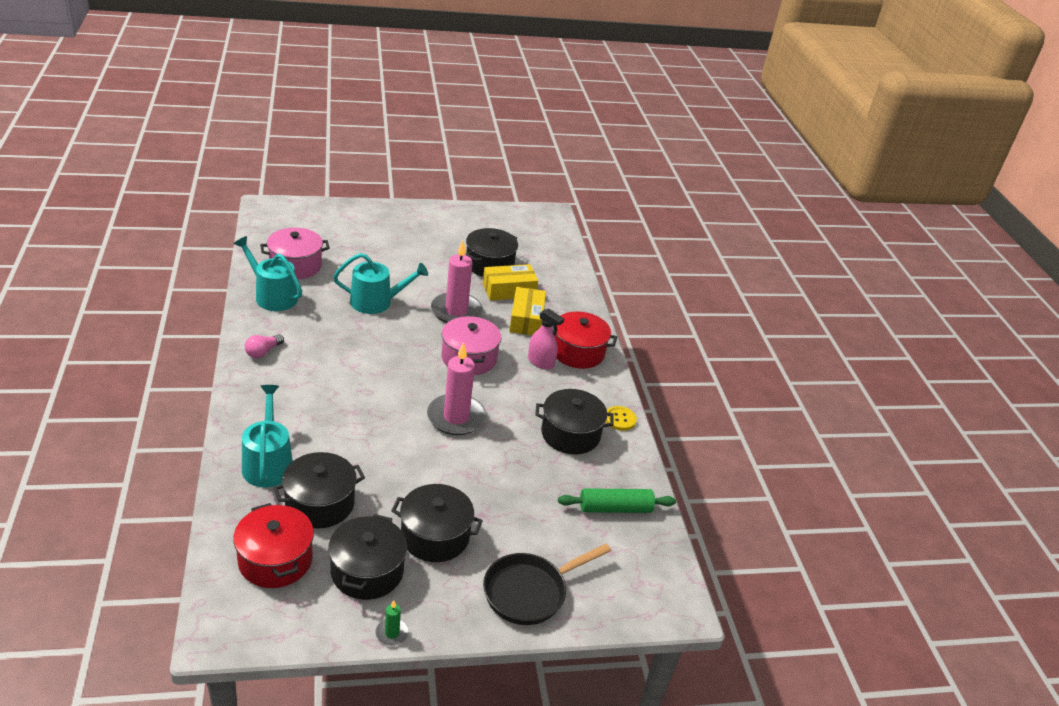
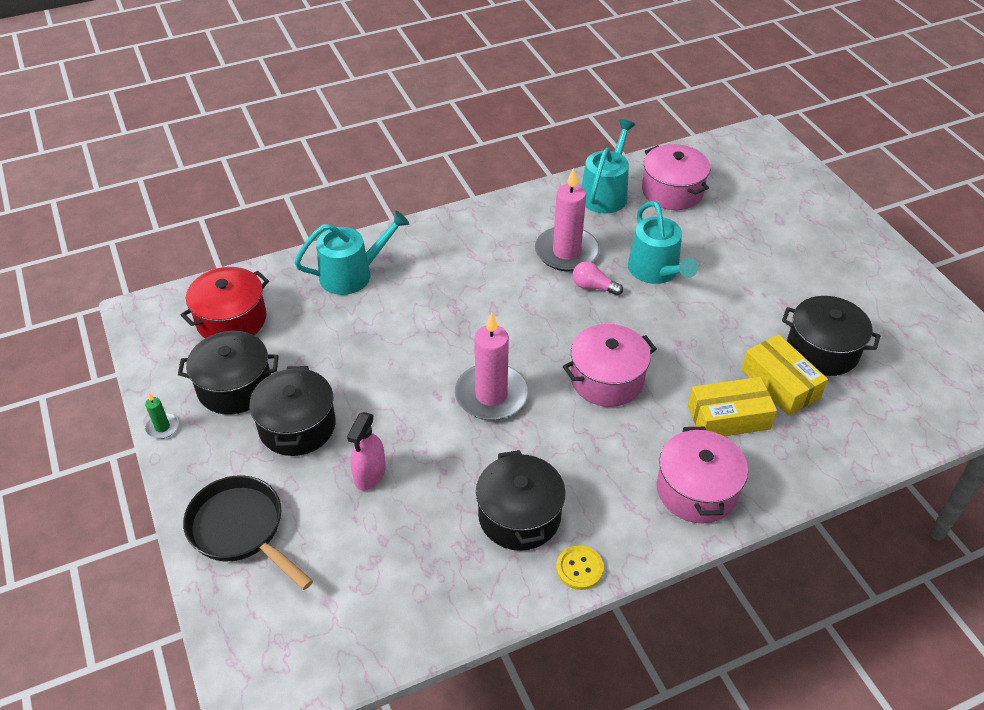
camera: 80 degrees right, 10 degrees up
(263, 352) = (510, 217): pink light bulb -> pink light bulb (593, 287)
(320, 503) = (312, 326): black pot -> none
(456, 311) = (692, 343): pink candle -> pink candle (566, 252)
(541, 362) = (646, 453): pink spray bottle -> pink spray bottle (370, 474)
(578, 352) = (696, 490): red pot -> pink pot
(615, 508) = (402, 593): green rolling pin -> none

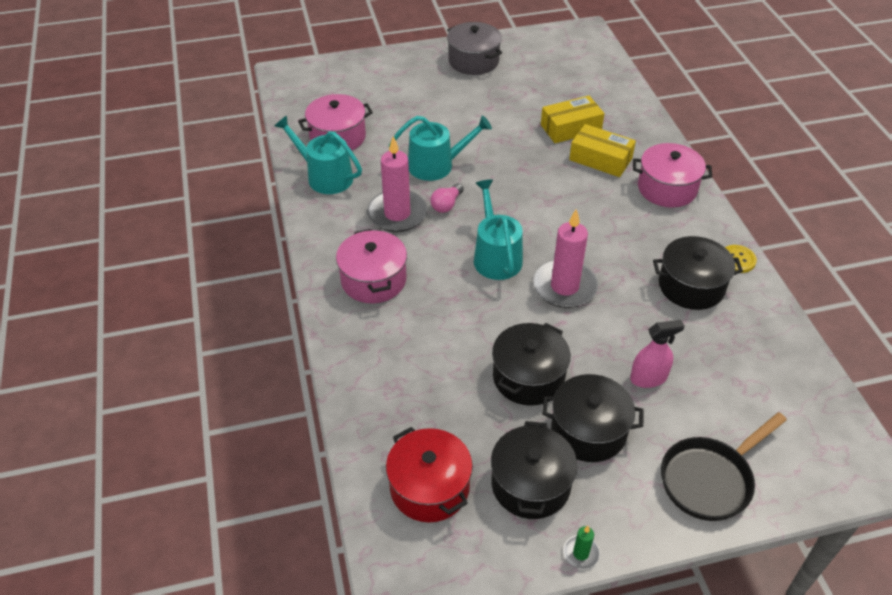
camera: 80 degrees left, 0 degrees up
(352, 274) = (384, 374): turquoise watering can -> turquoise watering can (496, 256)
(370, 474) = (648, 378): pink spray bottle -> pink spray bottle turned 45 degrees counterclockwise
(607, 379) = (555, 215): pink pot -> pink pot (373, 280)
(728, 417) = (600, 159): yellow box -> yellow box turned 60 degrees counterclockwise
(822, 350) = (540, 101): black pot -> black pot (528, 377)
(875, 278) = (473, 61): none -> grey pot

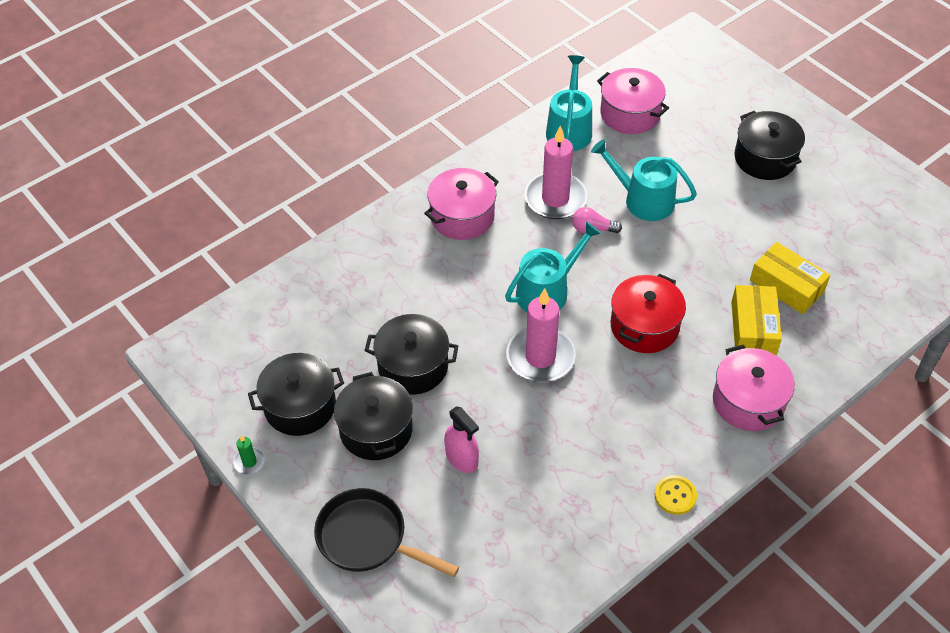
camera: 65 degrees right, 5 degrees up
(429, 487) = (266, 340): red pot -> red pot (644, 326)
(436, 165) = (643, 200): turquoise watering can -> turquoise watering can turned 150 degrees clockwise
(473, 61) = (836, 165): grey pot -> none
(691, 286) = (607, 462): black pot -> black pot (765, 158)

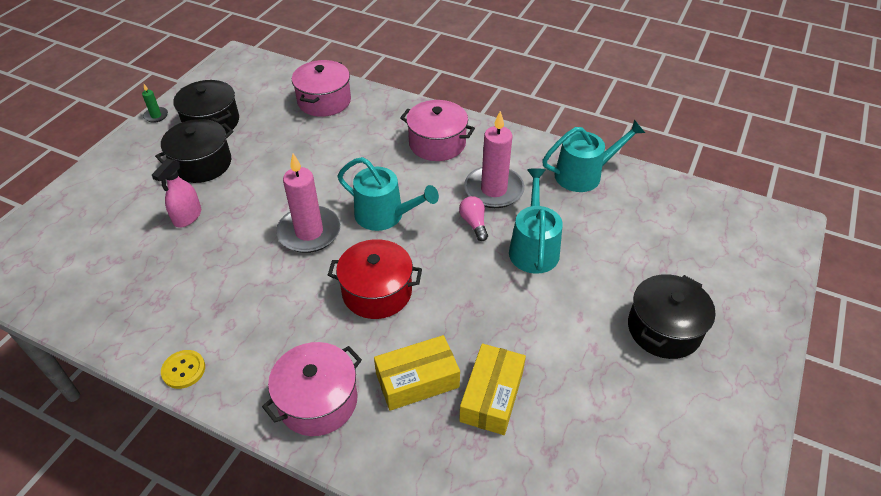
camera: 65 degrees right, 5 degrees down
(368, 538) = (101, 190): black pan -> none
(413, 366) = (269, 164): black pot -> none
(630, 114) = (637, 208): pink pot -> pink pot (324, 101)

